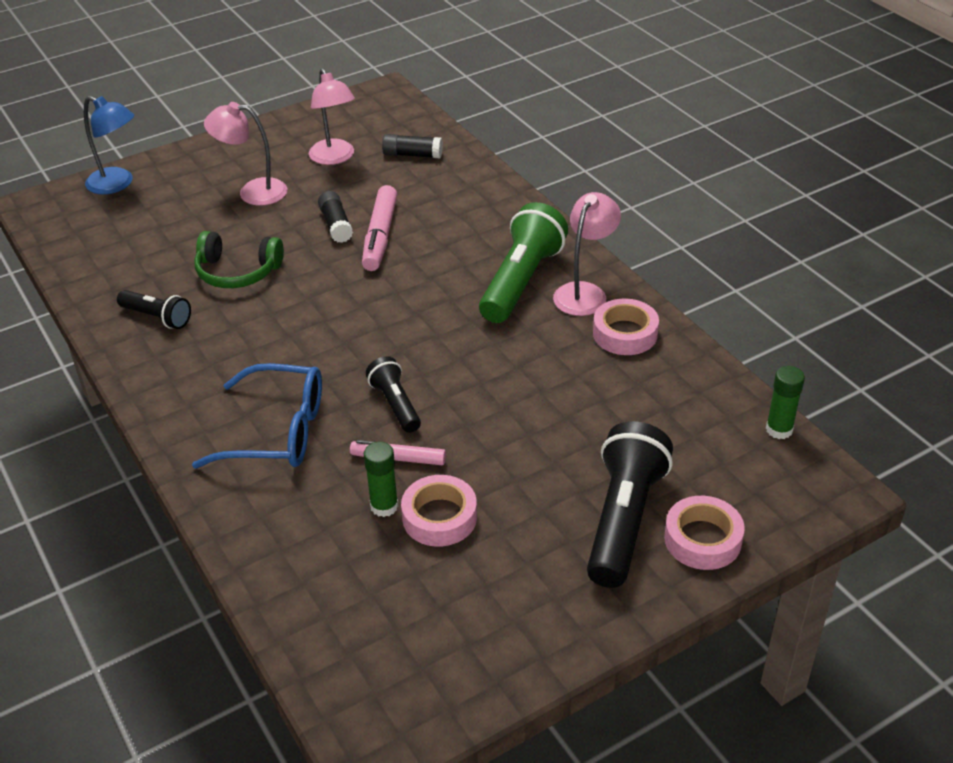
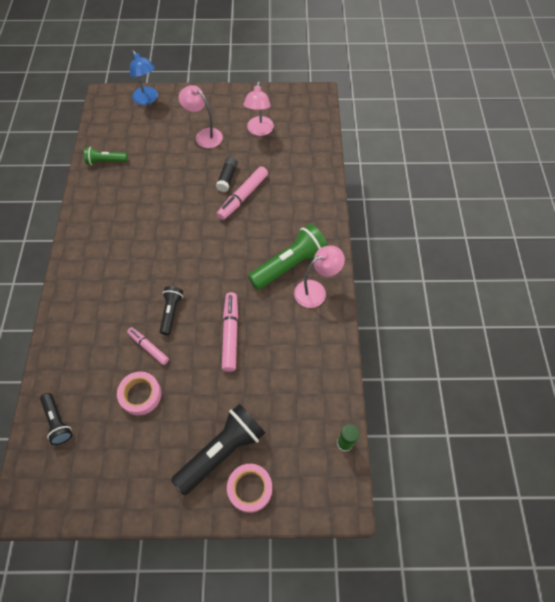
camera: 30 degrees right, 20 degrees up
(114, 278) = (106, 161): none -> green flashlight
(157, 317) = (107, 197): black flashlight -> black flashlight (58, 422)
(237, 272) = (161, 186): green headphones -> none
(276, 431) = (108, 298): blue glasses -> none
(384, 506) = (122, 372): green glue stick -> none
(412, 155) = (299, 147): black glue stick -> none
(509, 389) = (230, 334): none -> pink marker
(625, 333) = (315, 330): pink tape -> none

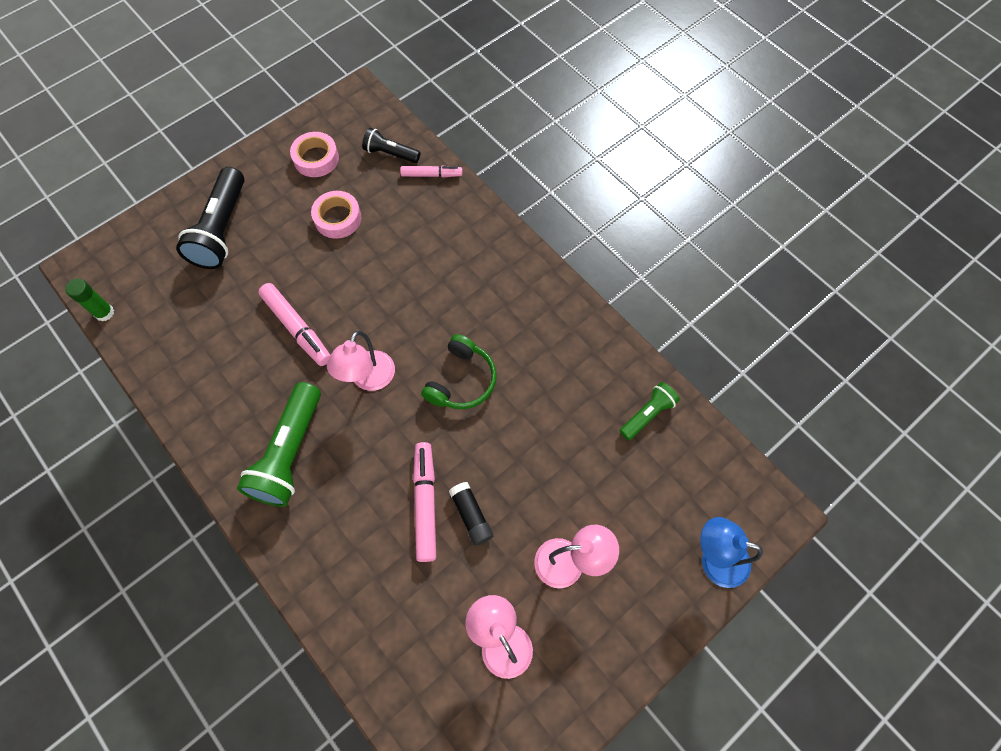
camera: 140 degrees right, 5 degrees up
(148, 347) = (370, 258): pink marker -> pink marker (431, 175)
(171, 237) = (461, 380): none -> green headphones
(171, 312) = (379, 304): black flashlight -> none
(250, 488) = (174, 222): pink tape -> pink tape (316, 158)
(316, 290) = (234, 444): pink lamp -> pink lamp (369, 379)

